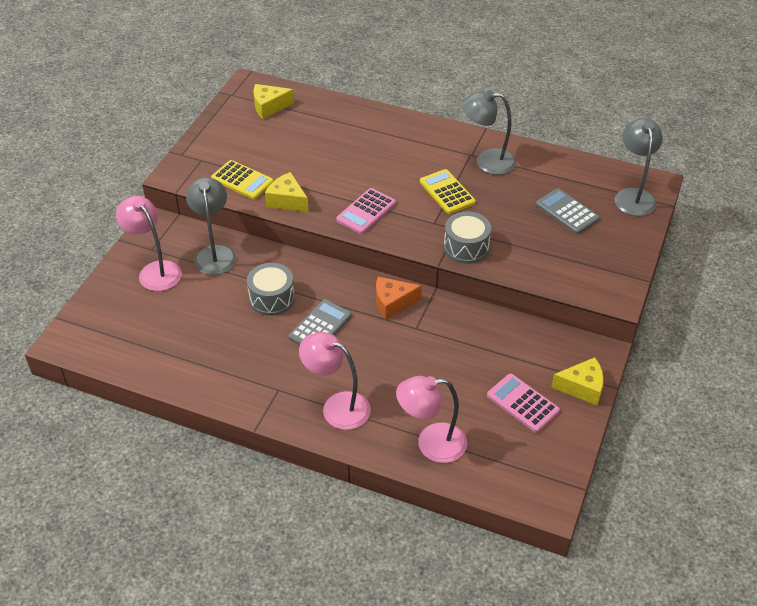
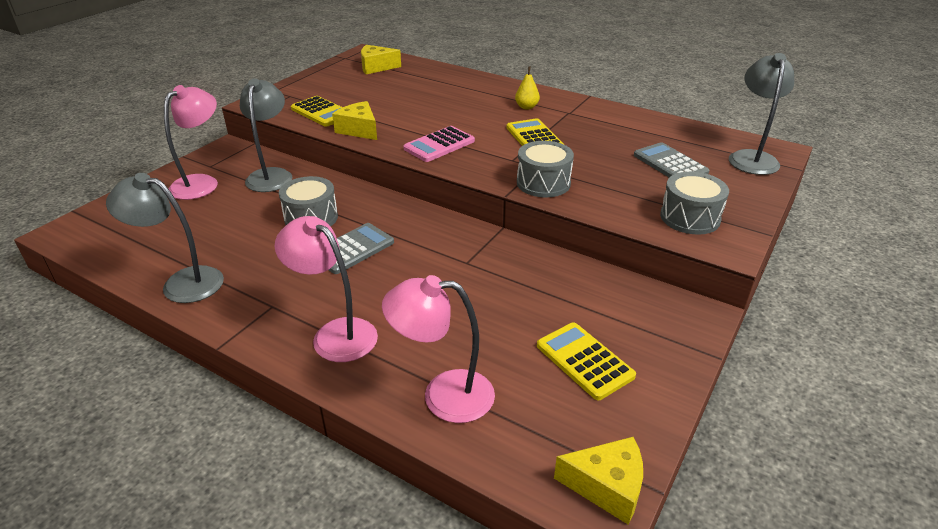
camera: 10 degrees right, 10 degrees down
(155, 270) = (201, 183): pink lamp -> pink lamp turned 60 degrees clockwise
(392, 303) = (446, 236): orange cheese -> none
(431, 151) = (526, 107): none -> yellow pear
(487, 161) = (585, 118): grey lamp -> grey lamp (182, 283)
(522, 403) = (584, 361): pink calculator -> yellow calculator
(582, 387) = (671, 352): yellow cheese -> yellow cheese (607, 486)
(587, 271) = (690, 217): none -> grey drum

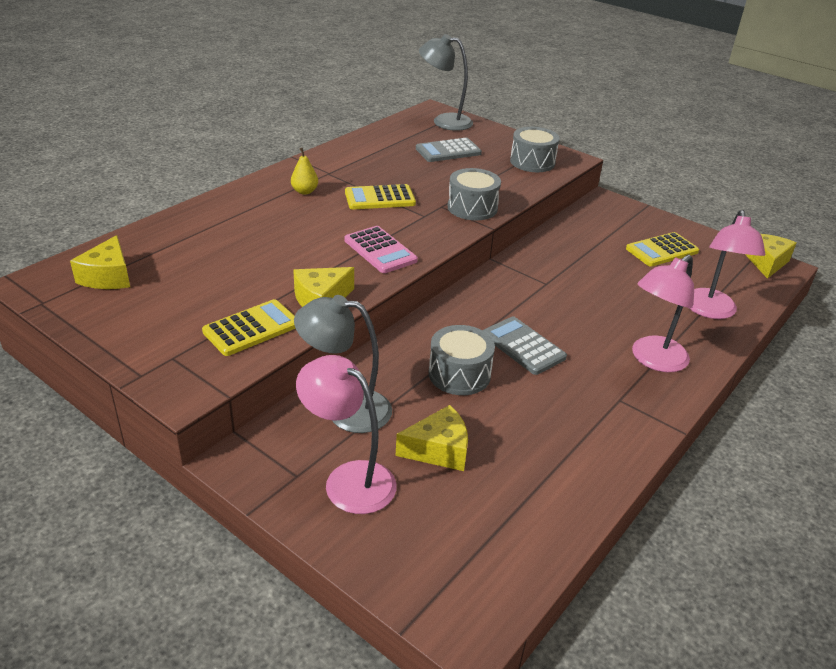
camera: 85 degrees left, 0 degrees up
(182, 283) = (586, 471): grey lamp -> none
(222, 213) = (438, 450): none -> yellow cheese

